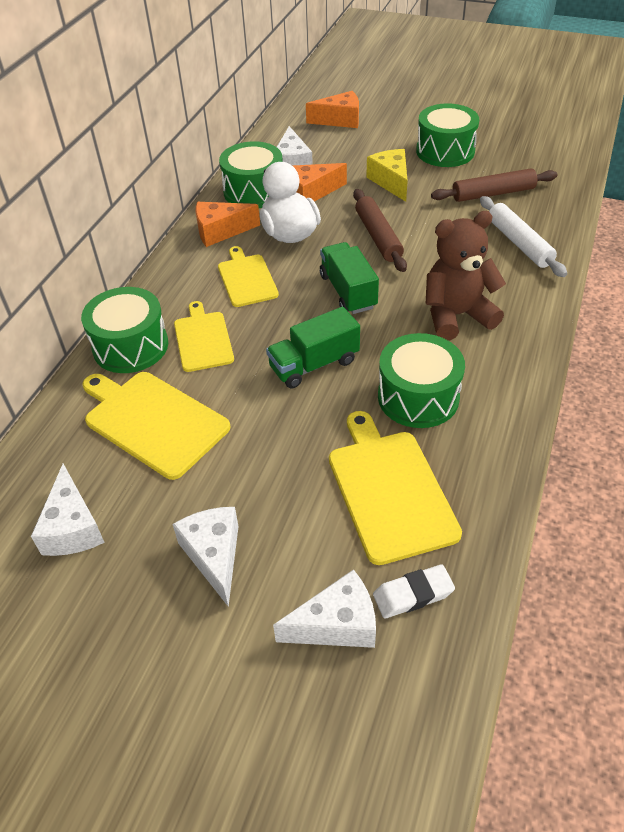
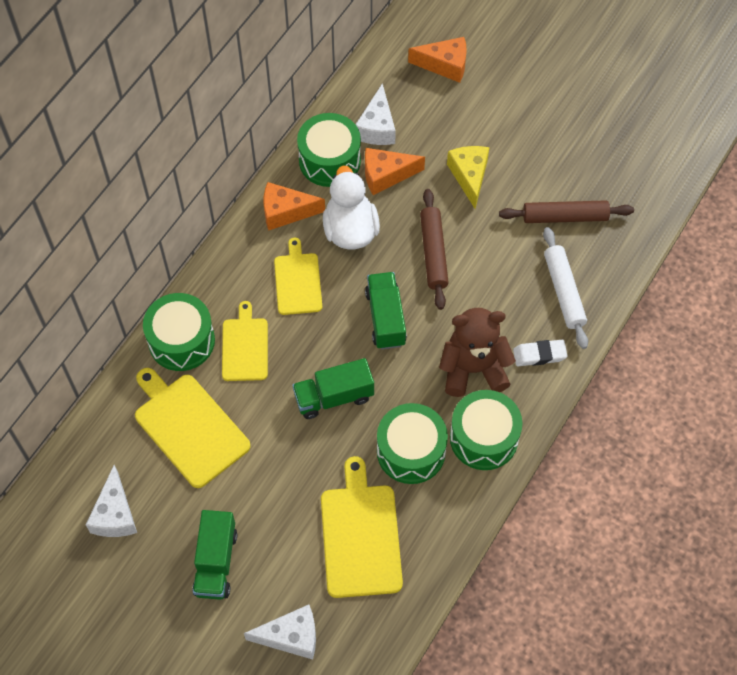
camera: 10 degrees right, 15 degrees up
(214, 555) = (216, 562): white cheese -> green truck
(413, 594) = (351, 626): white eraser -> white eraser (539, 355)
(445, 151) = (539, 141): green drum -> green drum (484, 438)

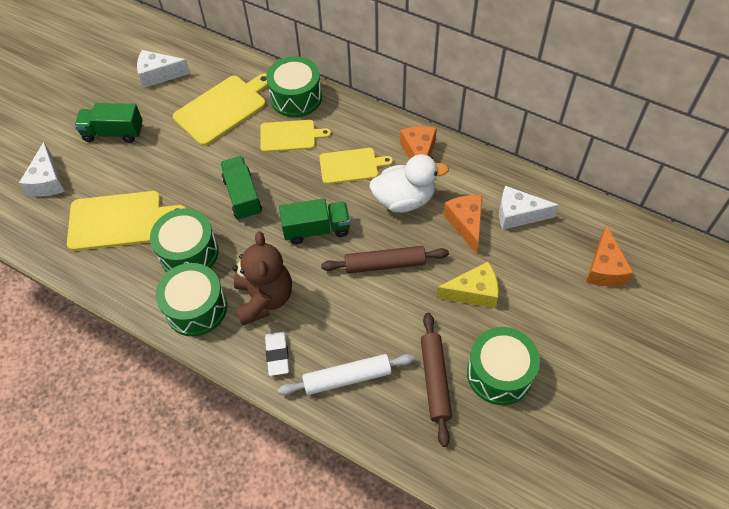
camera: 90 degrees right, 5 degrees down
(329, 160) = (476, 181): green drum -> green drum (499, 373)

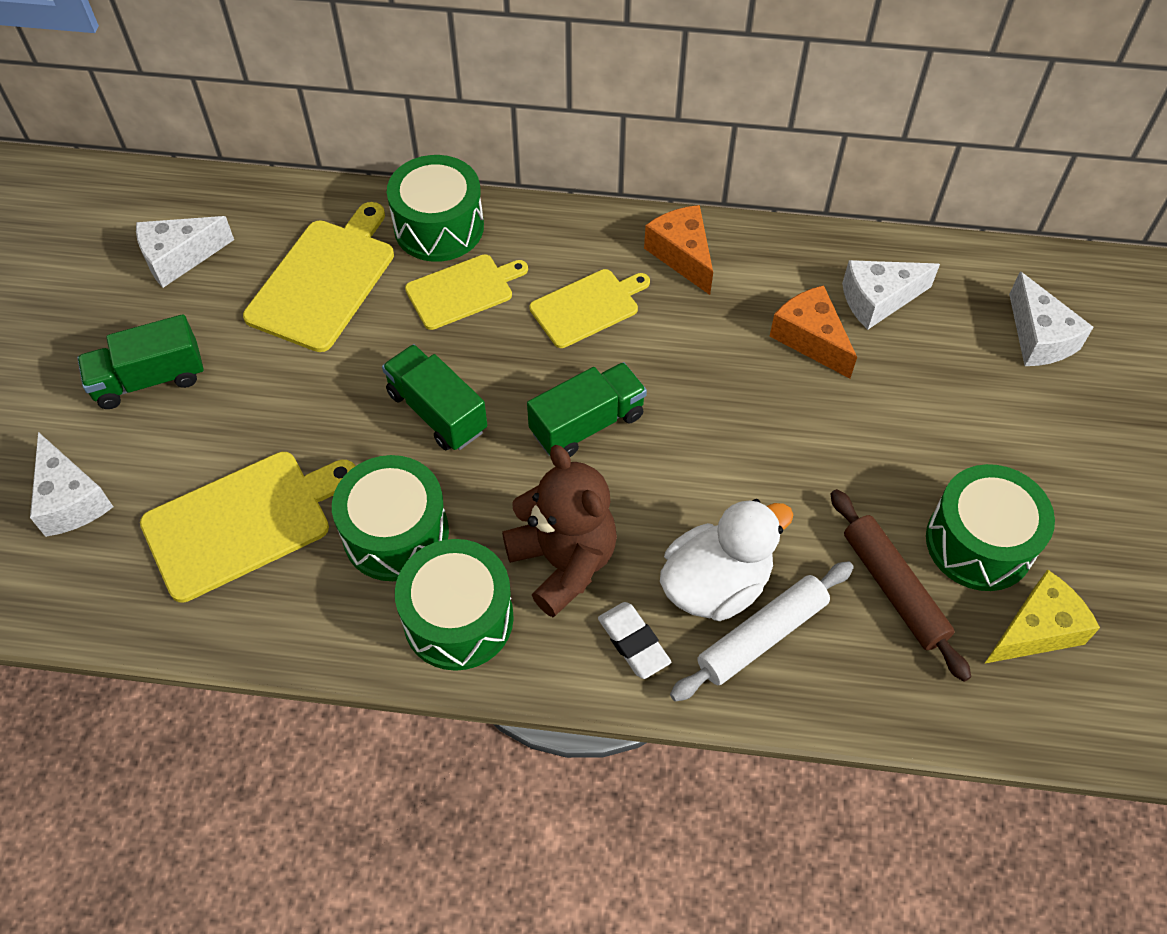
camera: 25 degrees left, 0 degrees up
(385, 264) = (723, 441): brown rolling pin -> none
(404, 200) = (699, 332): white duck -> white duck (716, 584)
(473, 292) = (877, 437): yellow cheese -> yellow cheese (1036, 630)
(604, 268) = (1039, 337): orange cheese -> white cheese

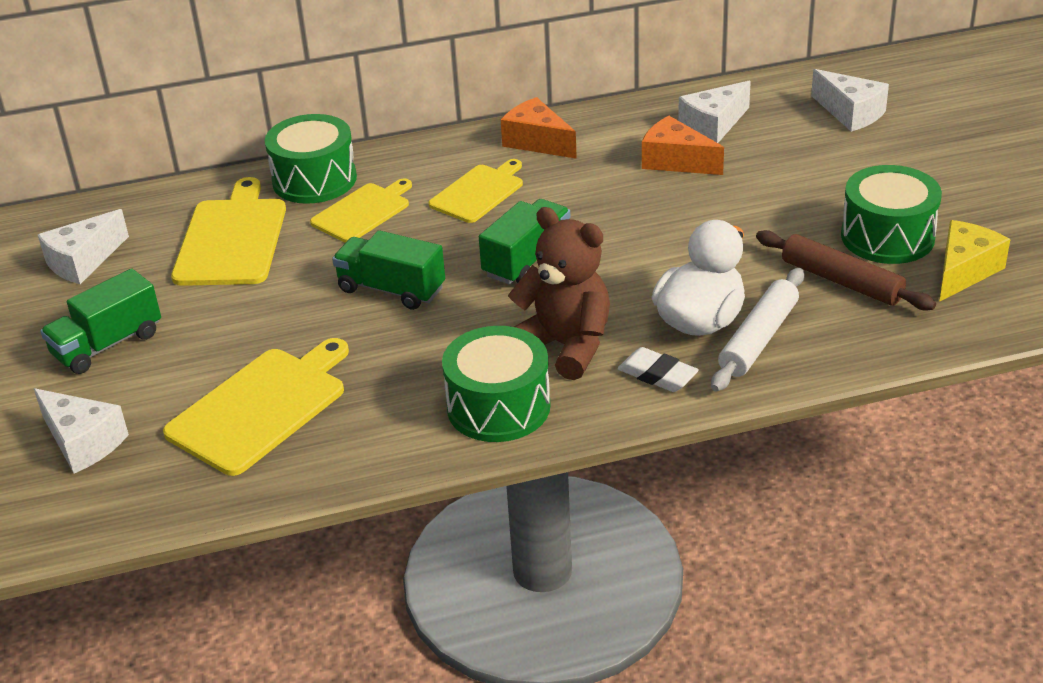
camera: 20 degrees left, 20 degrees down
(396, 533) = (406, 372): green drum -> none

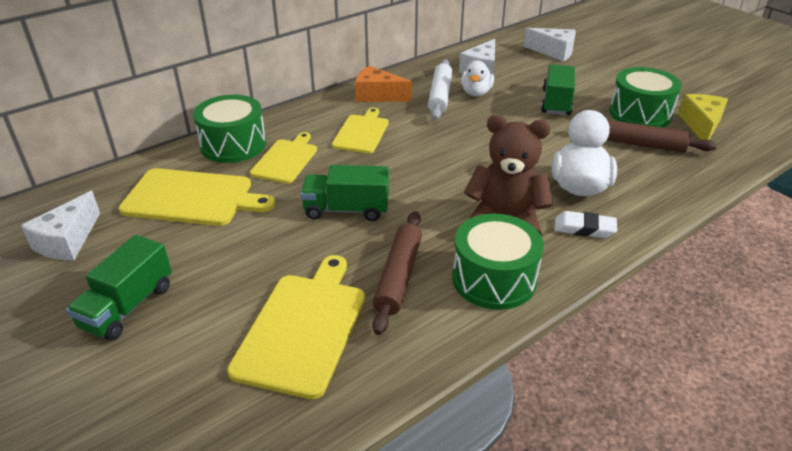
camera: 25 degrees left, 0 degrees up
(83, 442) = (151, 406): white cheese -> none
(232, 239) = (192, 198): yellow cutting board -> yellow cutting board turned 120 degrees clockwise
(395, 378) = (398, 276): none -> brown rolling pin
(527, 260) = (430, 170): green truck -> green truck (556, 102)
(675, 161) = (476, 93): orange cheese -> white duck
(758, 339) = (625, 190): white rolling pin -> white rolling pin (440, 96)

